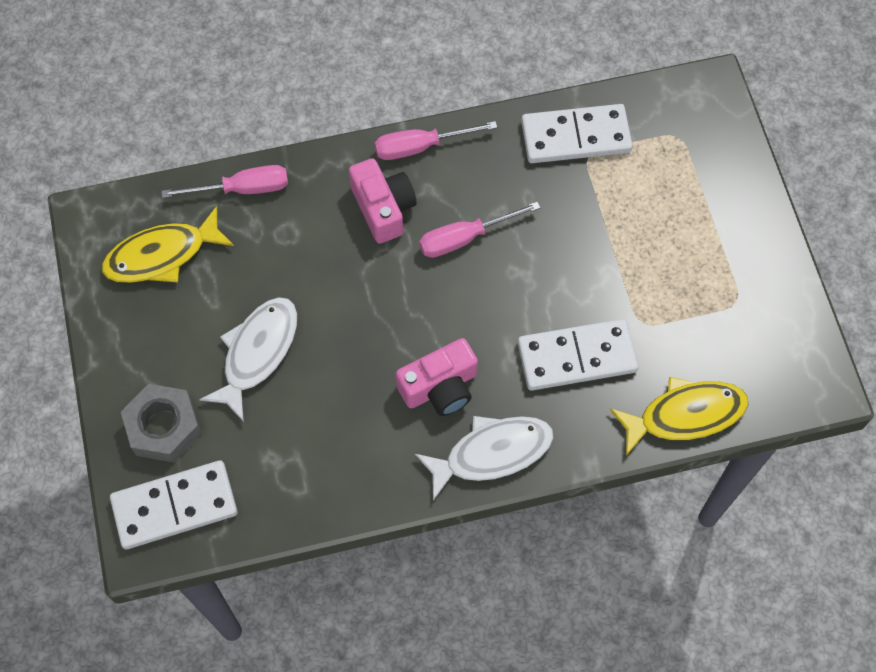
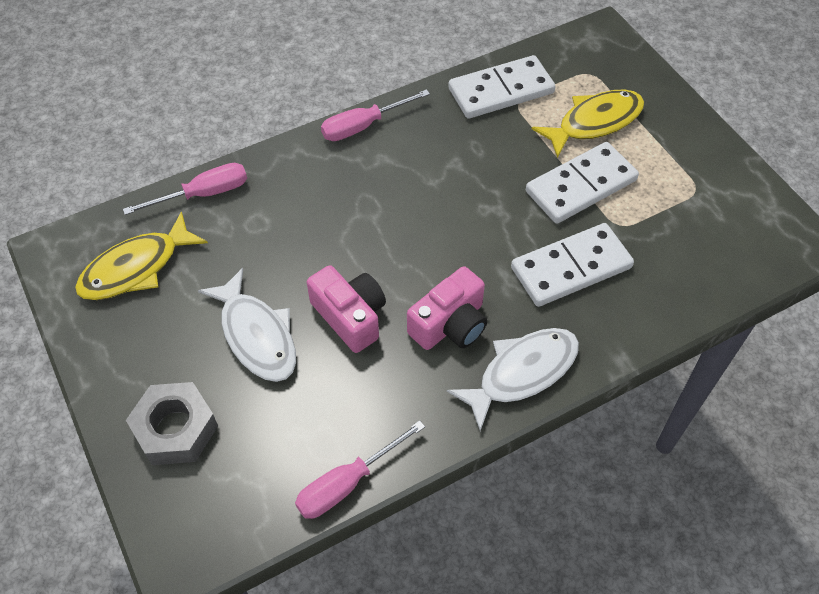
camera: 15 degrees left, 10 degrees down
(175, 506) = (207, 507): white domino -> white domino (581, 186)
(257, 353) = (256, 335): white fish -> white fish turned 135 degrees clockwise
(383, 208) = (344, 182): pink camera -> pink camera (350, 316)
(464, 238) = (429, 191): pink screwdriver -> pink screwdriver (347, 483)
(685, 415) = (691, 295): yellow fish -> yellow fish (594, 122)

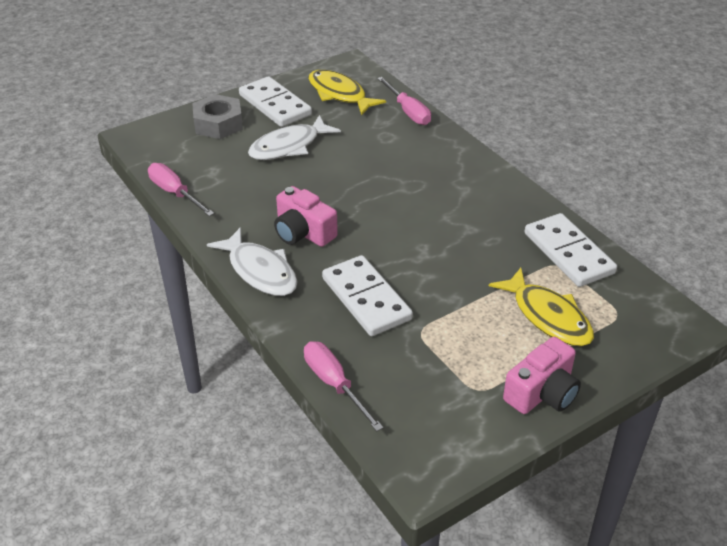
camera: 85 degrees right, 15 degrees down
(350, 316) = (307, 184): pink camera -> pink camera (542, 393)
(363, 126) = (497, 177): pink screwdriver -> pink screwdriver (334, 384)
(581, 186) = (462, 306): white domino -> white domino (275, 105)

